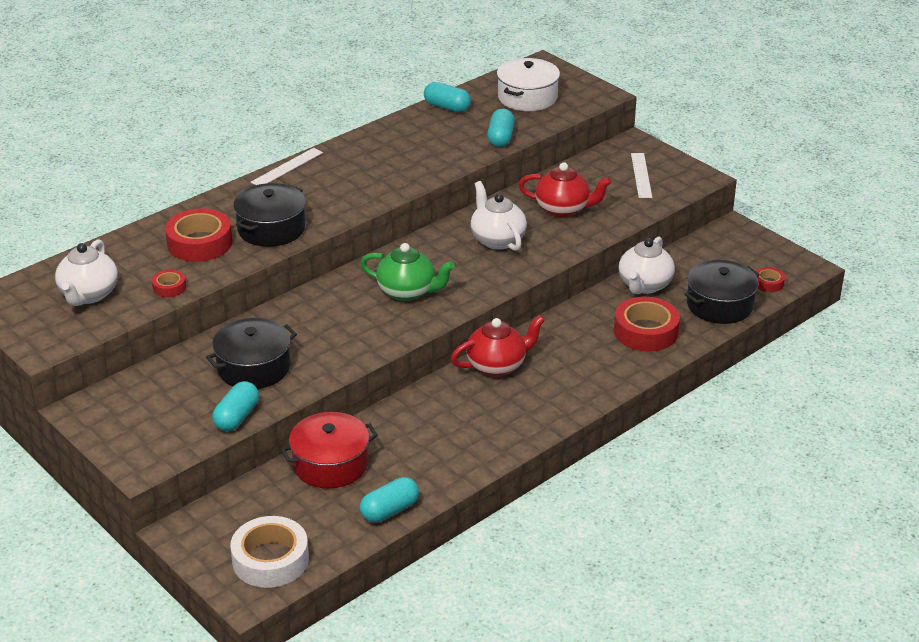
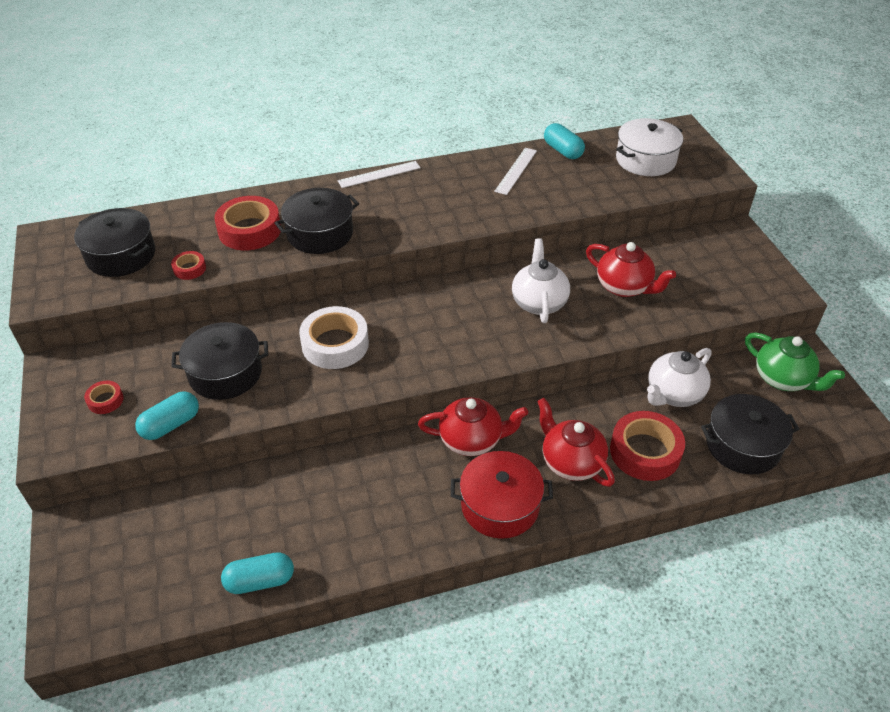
camera: 25 degrees right, 10 degrees up
(88, 295) = (121, 255): white teapot -> black pot
(270, 560) = (115, 595): white tape -> white tape (335, 344)
(330, 464) = (245, 500): red pot -> red pot (500, 506)
(407, 292) = (418, 334): green teapot -> green teapot (783, 379)
(500, 138) = (593, 196): turquoise capsule -> none
(590, 356) = (571, 462): none -> red teapot
(641, 175) = (725, 271): white ruler -> white ruler (516, 171)
(768, 283) = (811, 435): red tape -> red tape (105, 400)

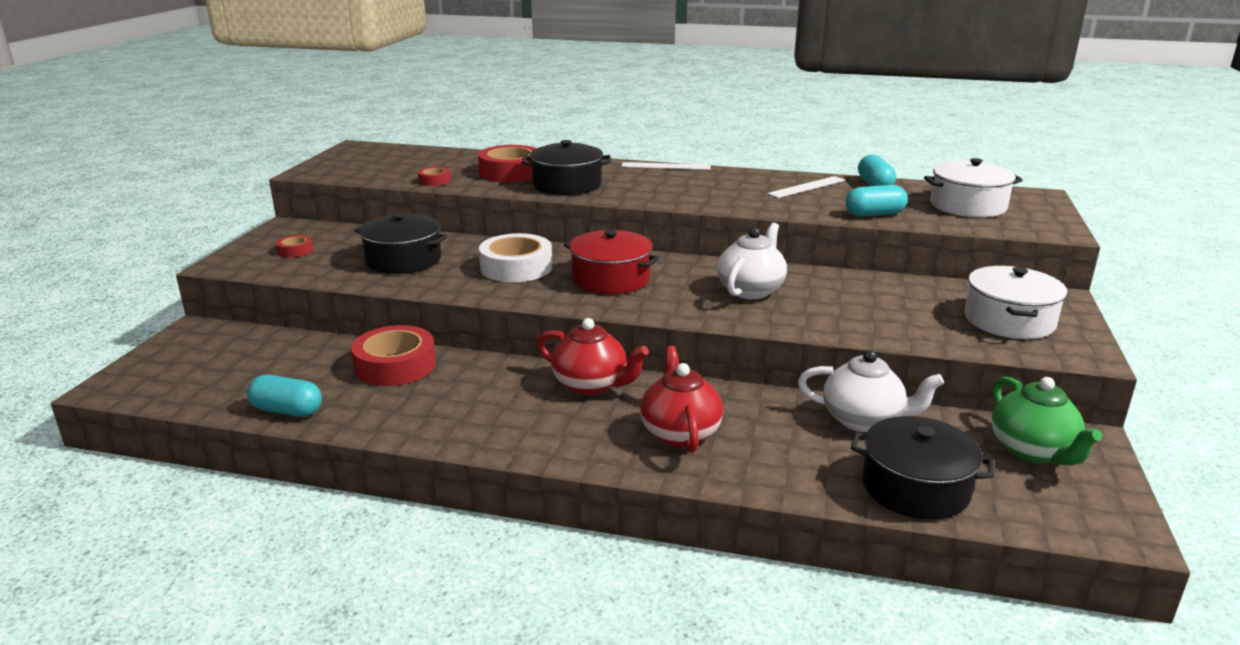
camera: 30 degrees right, 20 degrees down
(121, 255) = (394, 165): black pot -> none
(171, 424) = (323, 275): turquoise capsule -> turquoise capsule (874, 214)
(500, 506) = (565, 438): red pot -> red pot (611, 279)
(624, 287) = (863, 303): red teapot -> none
(645, 452) = (778, 452): red tape -> red tape (395, 365)
(673, 394) = (863, 420): white teapot -> white teapot turned 150 degrees counterclockwise
(724, 271) = (1009, 320): none -> white pot

